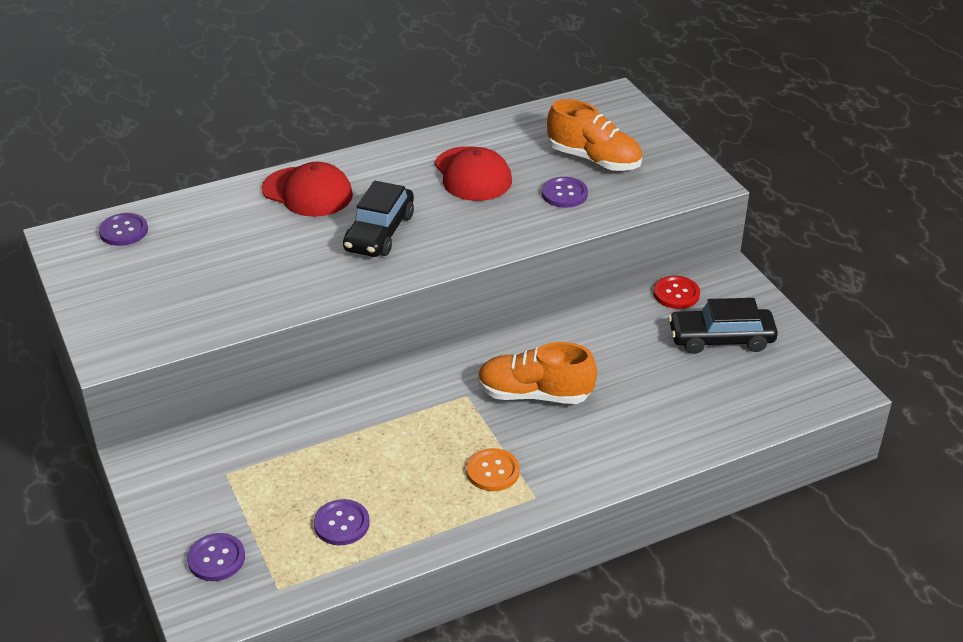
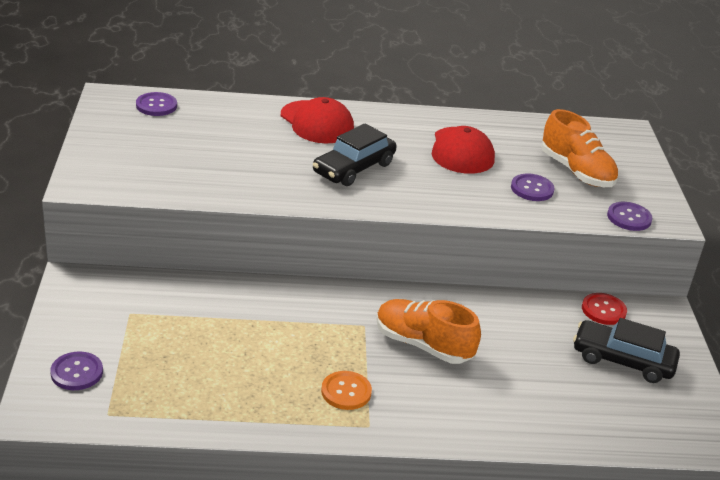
camera: 20 degrees right, 5 degrees down
(341, 524) = (193, 384): purple button -> purple button (629, 218)

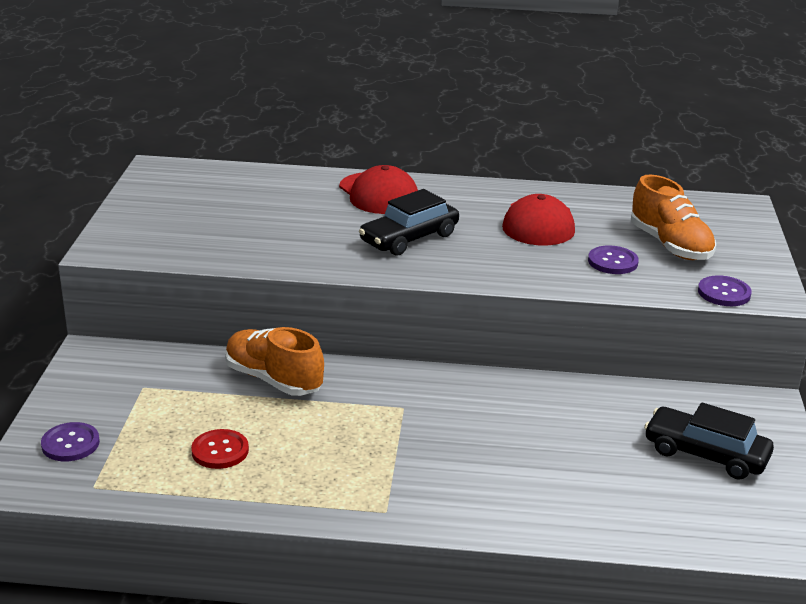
camera: 10 degrees right, 5 degrees down
(156, 105) = (205, 176): purple button -> none
(346, 392) = (367, 475): orange button -> none
(423, 345) = (467, 429): orange shoe -> orange shoe (273, 379)
(603, 310) = (692, 400): red button -> red button (220, 451)

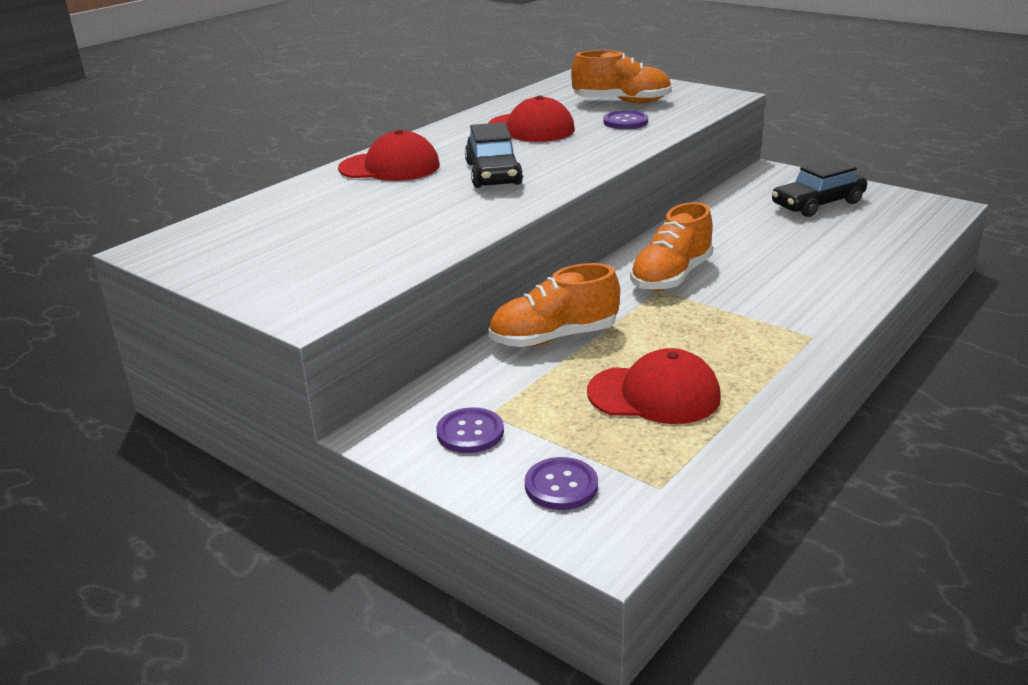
camera: 55 degrees left, 0 degrees up
(220, 451) = (654, 394): red button -> red cap
(435, 406) = (671, 277): none -> orange shoe
(724, 293) = (709, 105): purple button -> purple button (470, 432)

